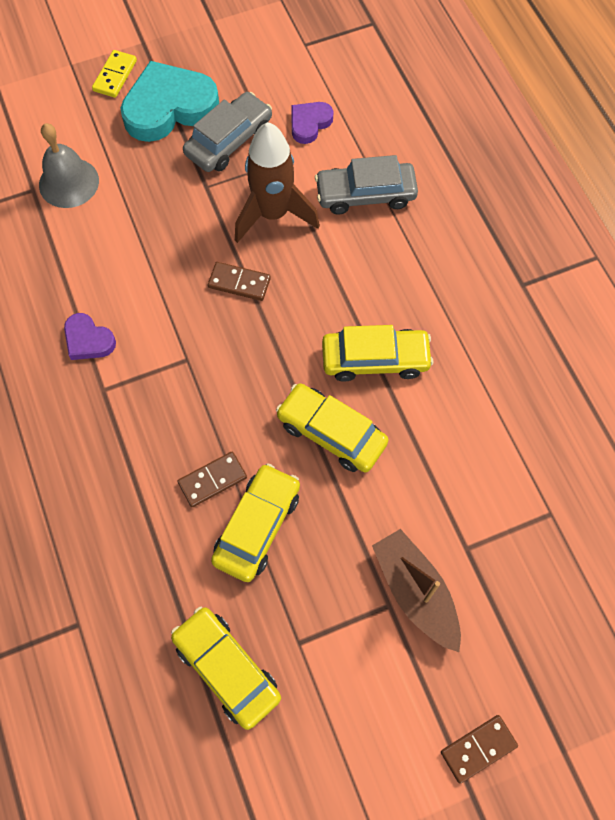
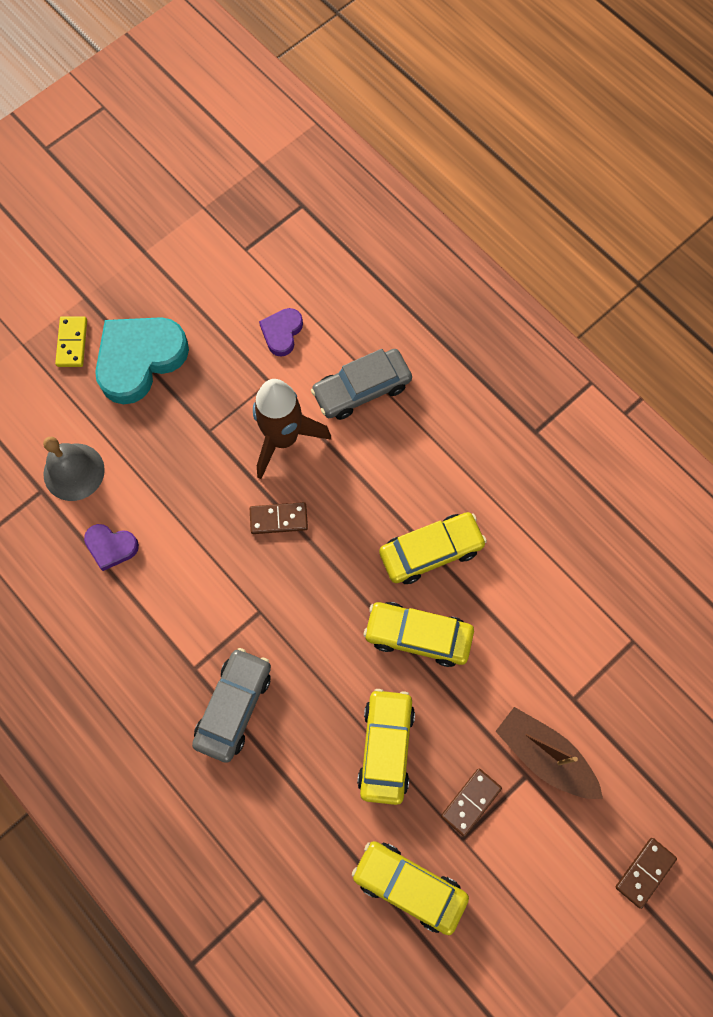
camera: 20 degrees left, 5 degrees up
(88, 340) = (160, 625): purple heart -> purple heart (111, 547)
(212, 480) = (329, 719): brown domino -> brown domino (471, 802)
(229, 141) = (212, 376): grey car -> grey car (234, 706)

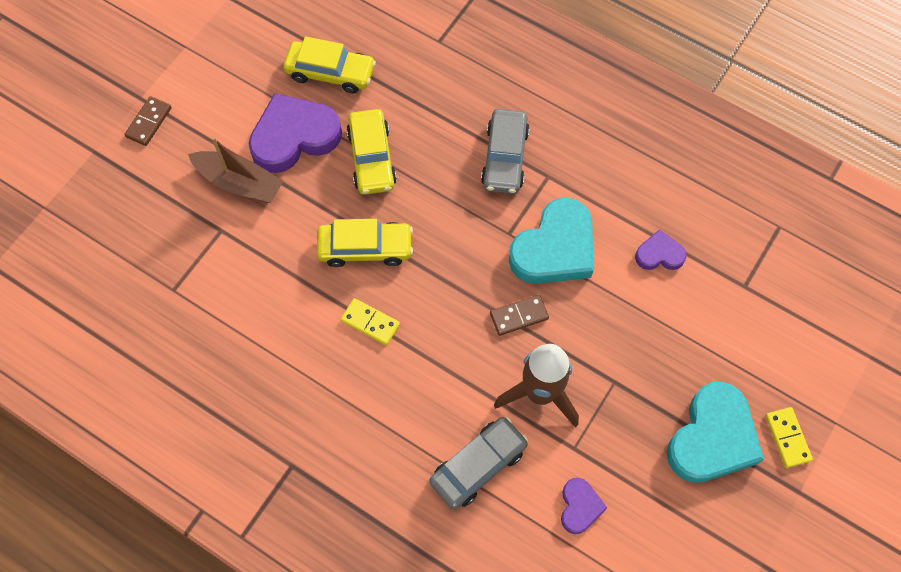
camera: 165 degrees right, 5 degrees down
(74, 472) = (723, 311): grey bell -> none
(217, 582) = (554, 248): none -> turquoise heart
(431, 551) = (370, 322): yellow car -> yellow domino
(471, 802) = (294, 137): brown domino -> purple heart

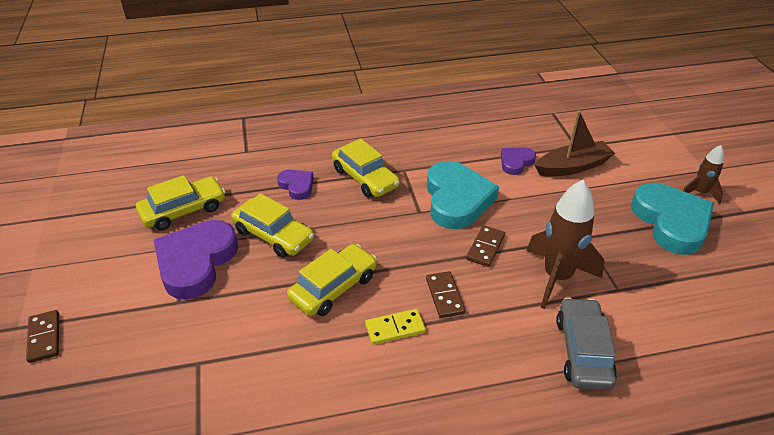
camera: 45 degrees left, 25 degrees down
(239, 183) = (180, 320): brown boat -> brown boat (572, 167)
(435, 329) = (445, 296): none -> brown domino
(504, 157) = (365, 178): grey car -> yellow car
(580, 507) = (670, 318): purple heart -> purple heart (297, 186)
(787, 438) = (700, 193): yellow domino -> brown rocket

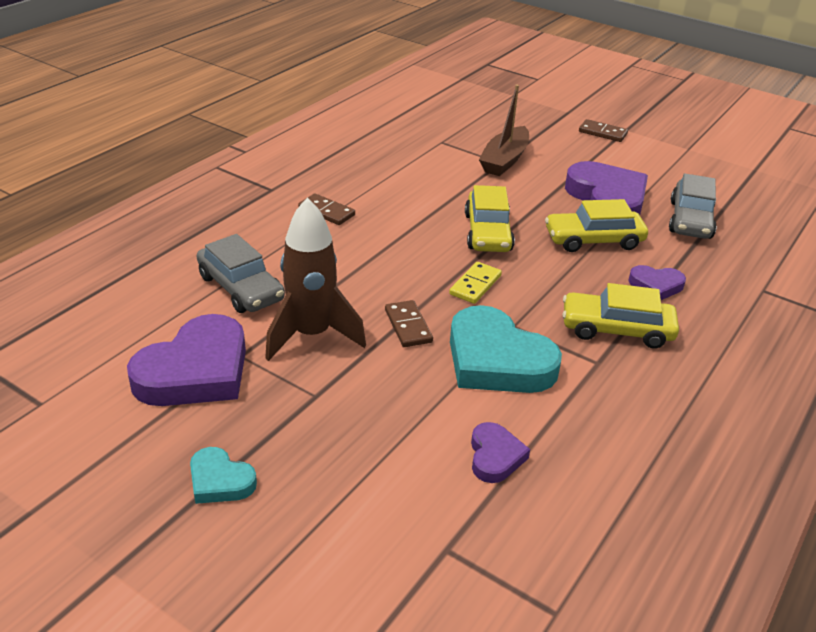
camera: 135 degrees right, 5 degrees down
(183, 210) = (690, 220): yellow car -> grey car
(395, 328) = (406, 232): yellow domino -> yellow domino (475, 285)
(445, 296) = (395, 269): brown domino -> brown domino (326, 212)
(572, 167) = (416, 499): brown boat -> brown boat (504, 160)
(657, 294) = (196, 371): none -> purple heart
(671, 222) = (220, 481): turquoise heart -> turquoise heart, size x0.50
(700, 193) = (197, 568): brown rocket -> none

